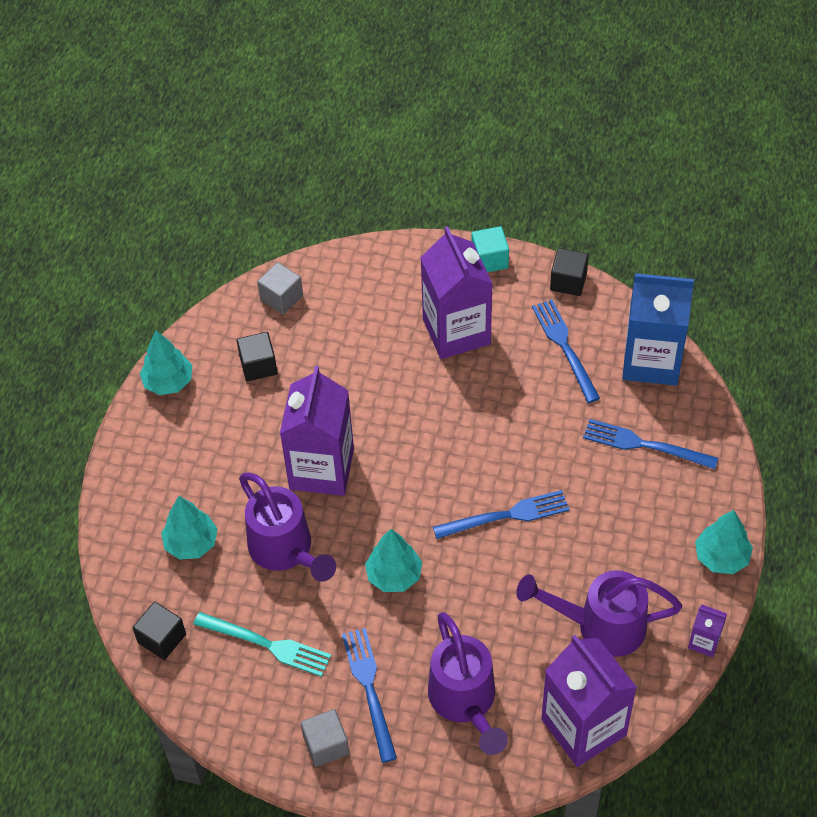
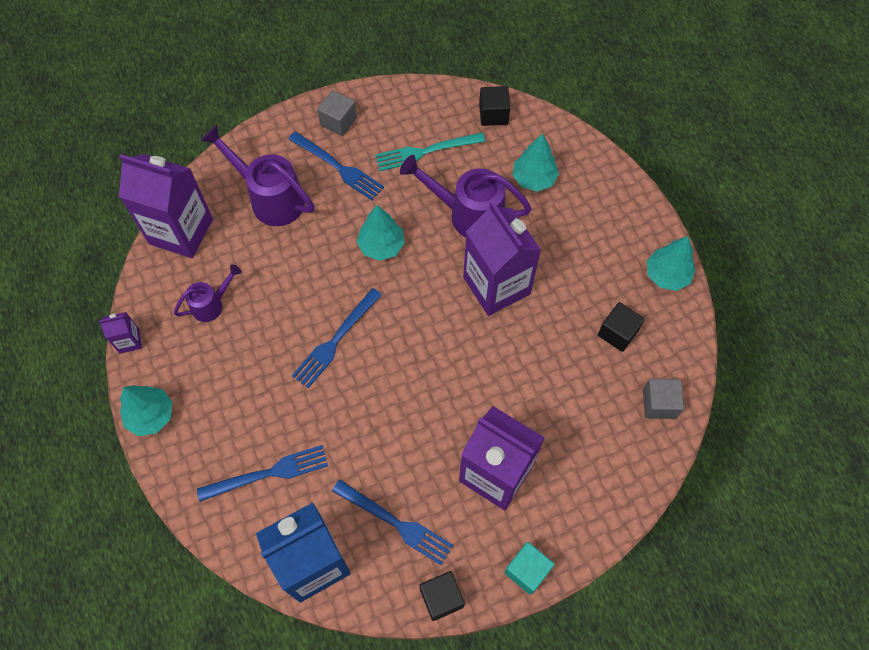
camera: 140 degrees right, 10 degrees up
(601, 626) = (211, 304): purple watering can -> purple watering can, size x0.56

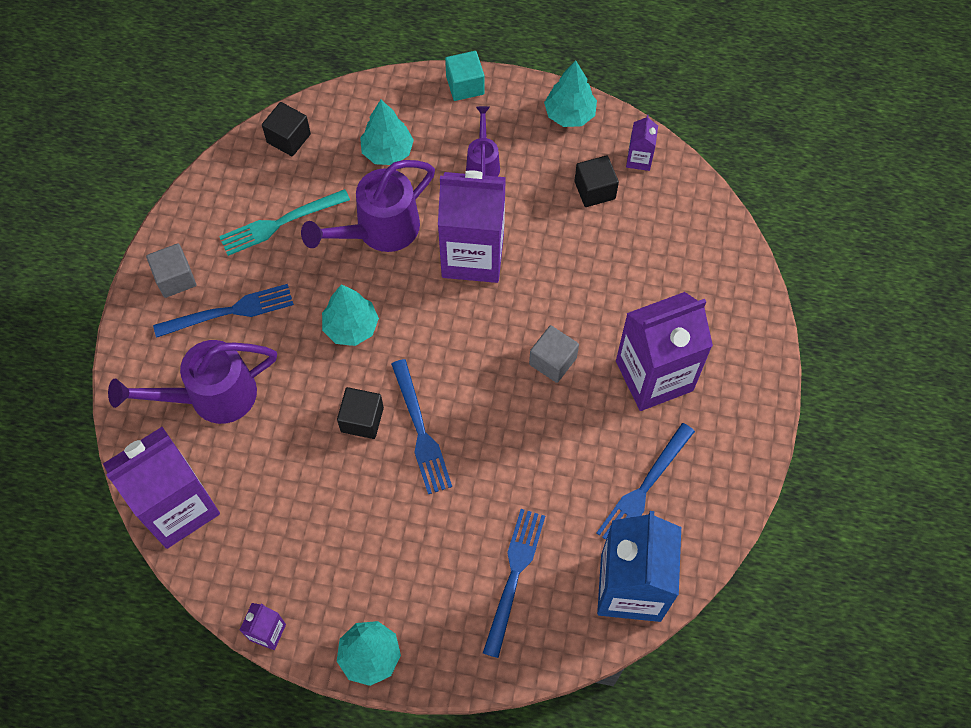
camera: 55 degrees left, 0 degrees up
(211, 304) = (289, 525): purple watering can -> purple watering can (483, 164)
(397, 523) = (643, 489): blue fork -> blue fork turned 150 degrees clockwise
(425, 152) = (279, 224): turquoise fork -> turquoise fork turned 45 degrees clockwise
(441, 598) = (737, 494): black cube -> black cube (362, 419)
(527, 570) = (759, 408): turquoise cube -> turquoise cube (465, 85)
(659, 403) = (683, 204): grey cube -> grey cube (552, 361)
(671, 347) = (639, 159): none -> purple carton

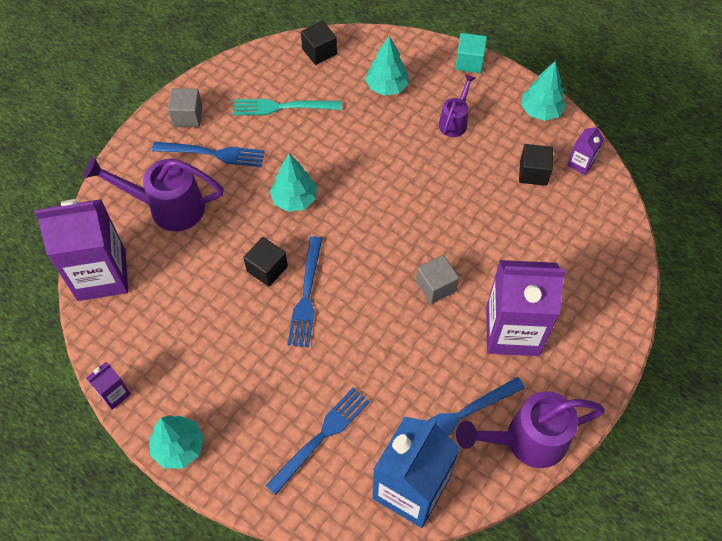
camera: 25 degrees right, 5 degrees down
(379, 230) = (352, 139): purple watering can -> purple watering can (527, 440)
(473, 255) = (413, 184): purple carton -> none

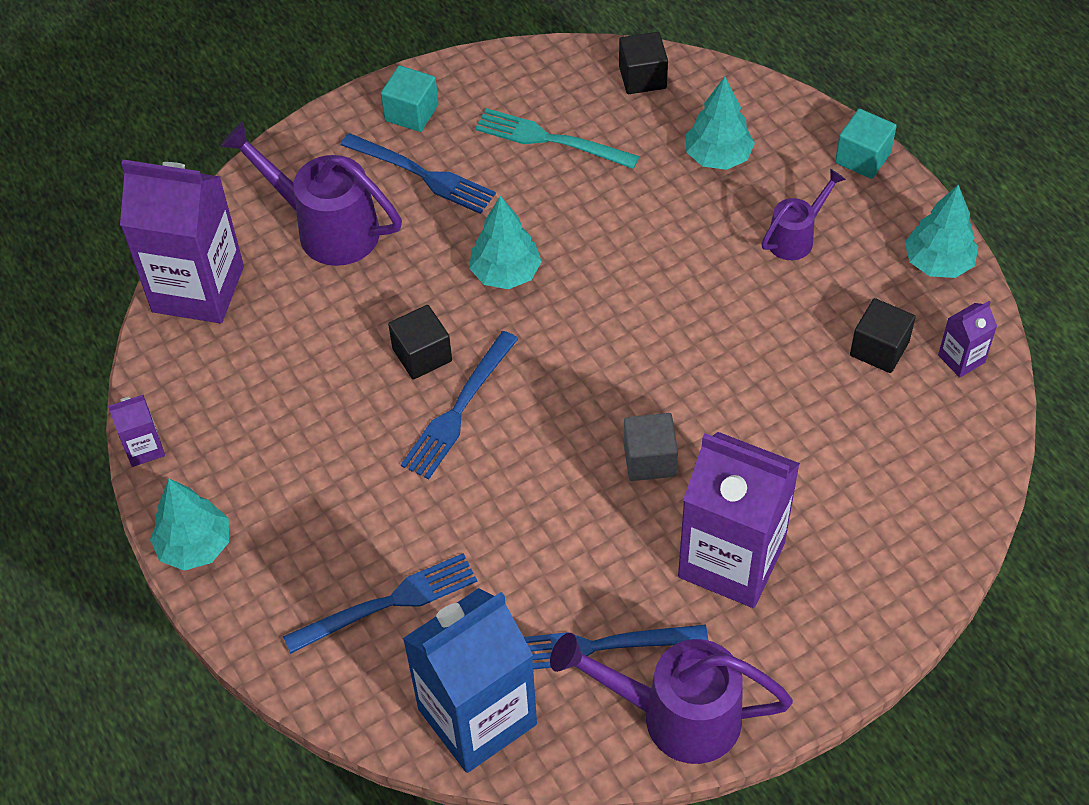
camera: 25 degrees right, 5 degrees down
(187, 116) = (411, 113): grey cube -> turquoise cube

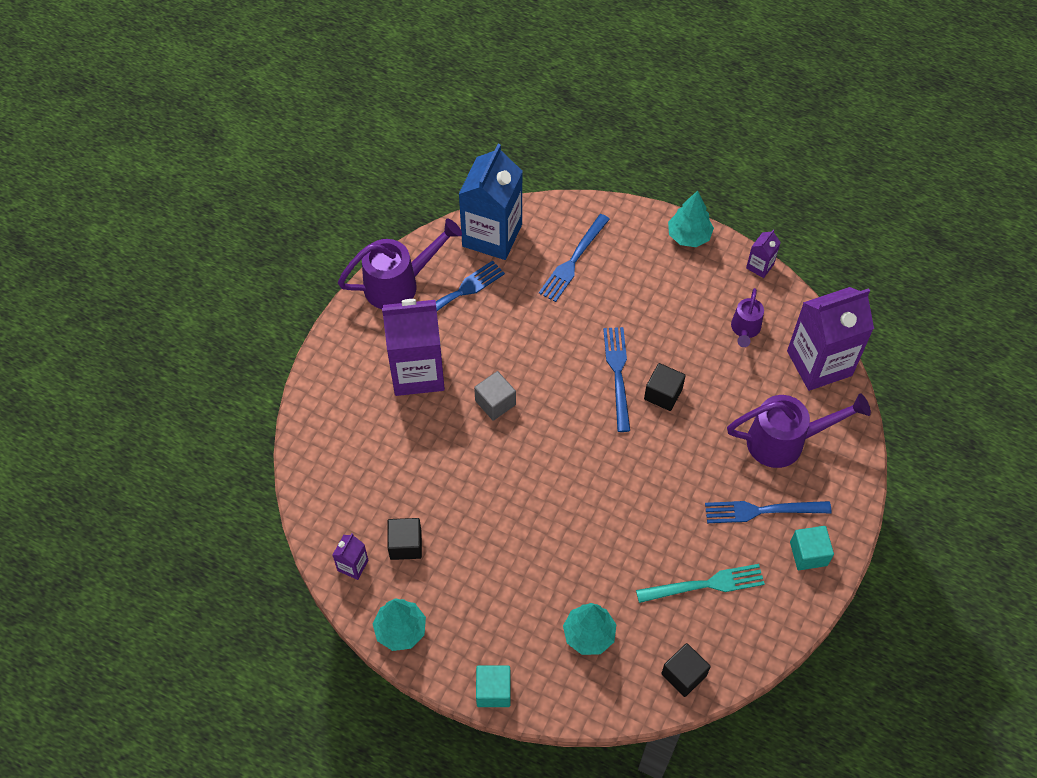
camera: 145 degrees right, 5 degrees up
(506, 273) = (657, 471): turquoise tree -> none
(795, 237) = (500, 598): purple watering can -> purple watering can (745, 329)

